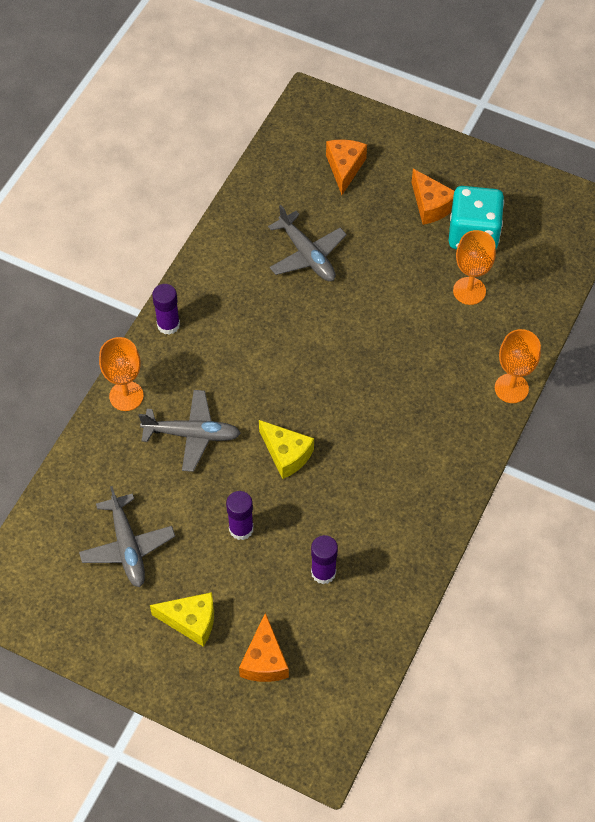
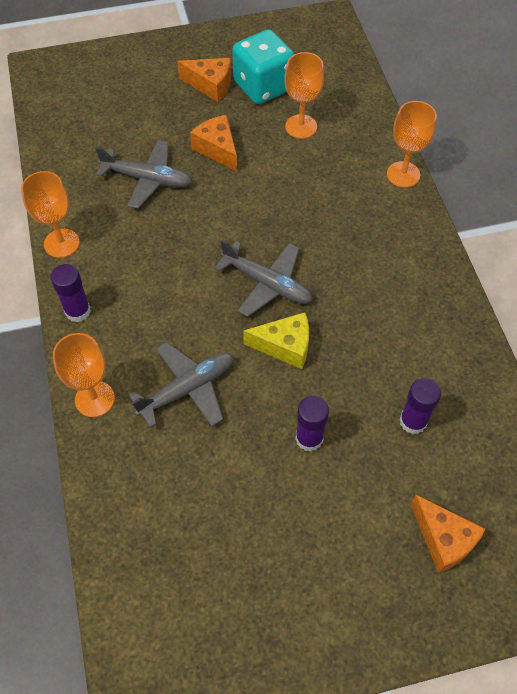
camera: 40 degrees left, 0 degrees up
(128, 546) = (224, 536): grey plane -> grey plane (267, 284)
(191, 621) = (347, 558): yellow cheese -> none
(201, 264) = (61, 243): none -> orange goblet
(344, 168) = (116, 98): orange cheese -> orange cheese (217, 149)

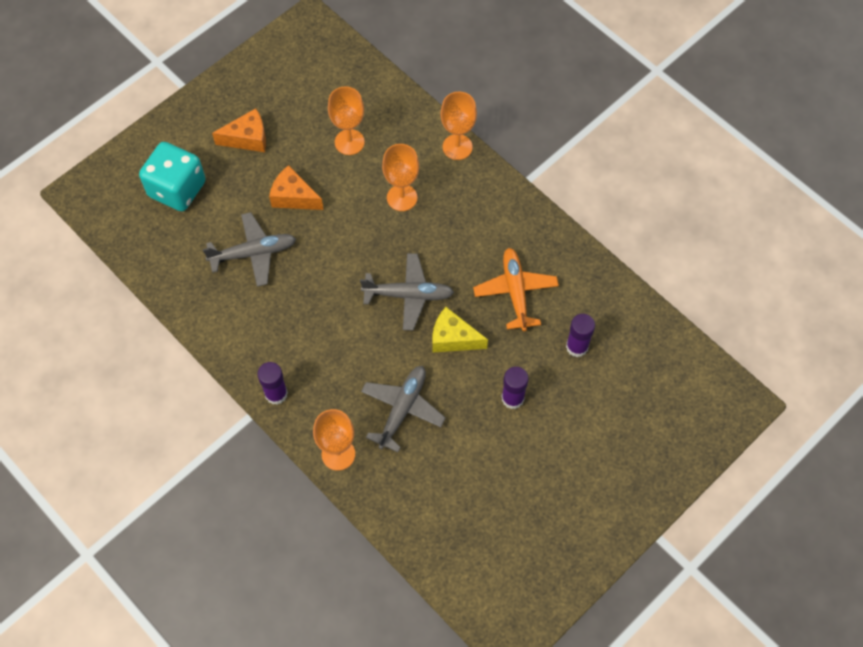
camera: 30 degrees left, 5 degrees up
(61, 243) = (222, 345): orange goblet -> orange goblet (402, 198)
(263, 86) = (293, 118): turquoise dice -> turquoise dice (177, 189)
(285, 346) = (453, 338): yellow cheese -> yellow cheese turned 135 degrees counterclockwise
(379, 333) = (515, 292): none -> orange plane
(443, 539) = (642, 419): orange cheese -> none

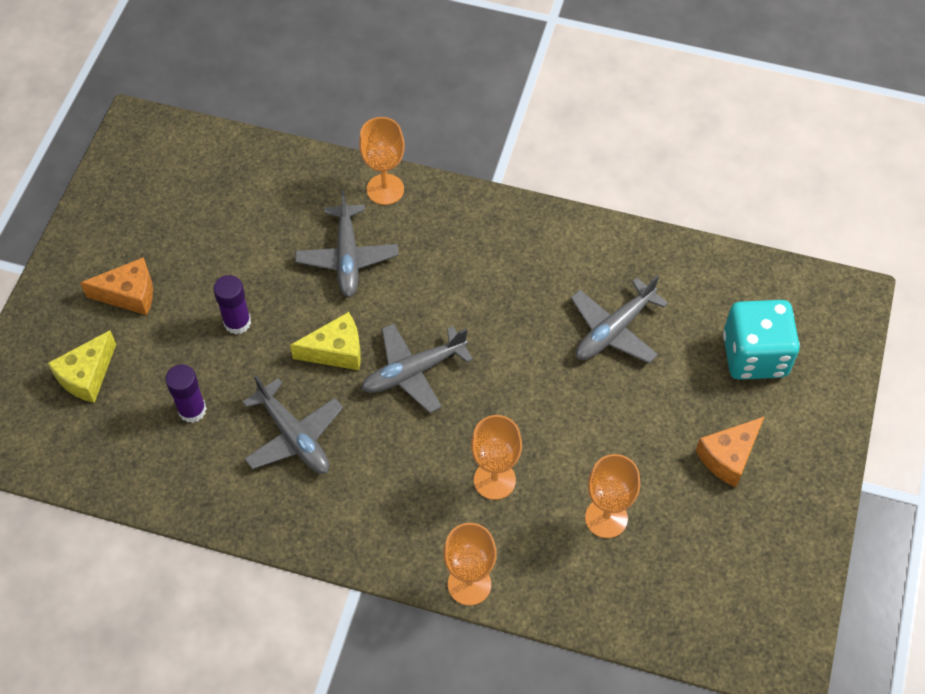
camera: 150 degrees right, 5 degrees down
(276, 394) = (484, 210): purple glue stick -> none
(293, 197) = (619, 415): orange cheese -> orange cheese (129, 294)
(515, 292) = (294, 436): orange plane -> grey plane
(642, 413) = (87, 376): none -> yellow cheese

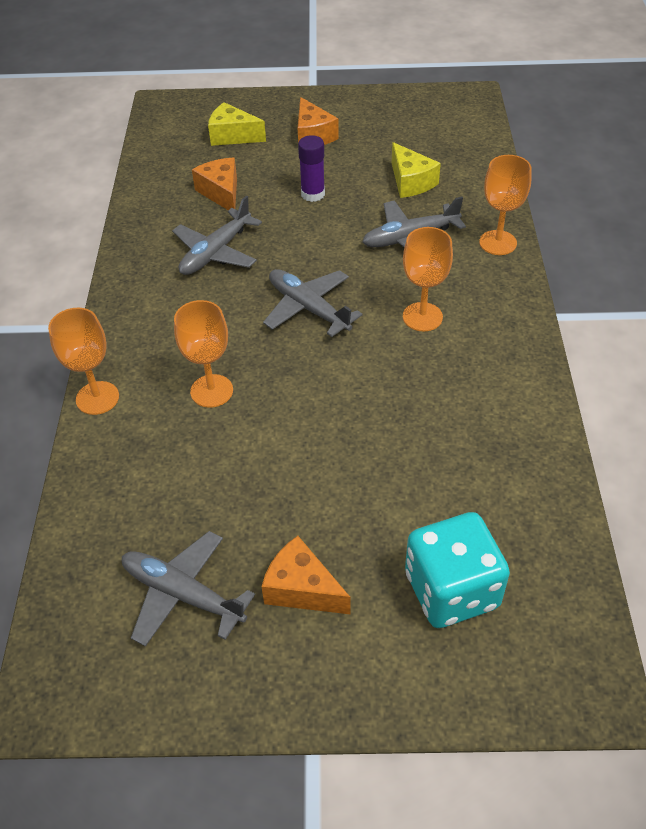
camera: 75 degrees right, 10 degrees down
(192, 410) = (221, 193): purple glue stick -> orange cheese
(336, 351) = (309, 255): yellow cheese -> yellow cheese (410, 182)
(606, 518) = (193, 488): orange goblet -> orange goblet (422, 317)
(614, 330) = (423, 447): grey plane -> grey plane (182, 594)

